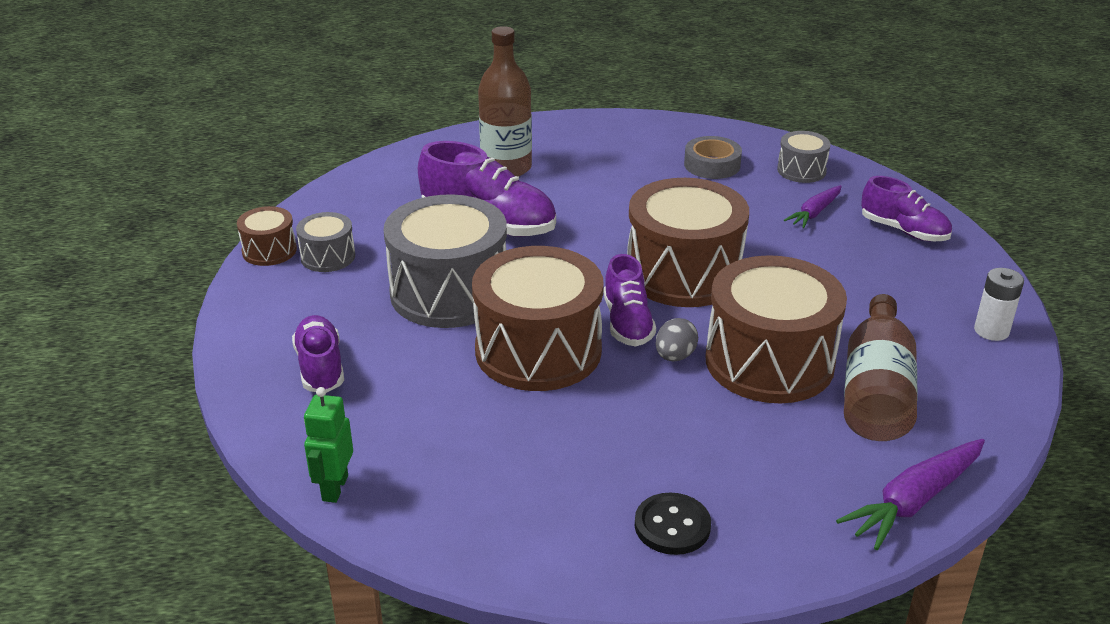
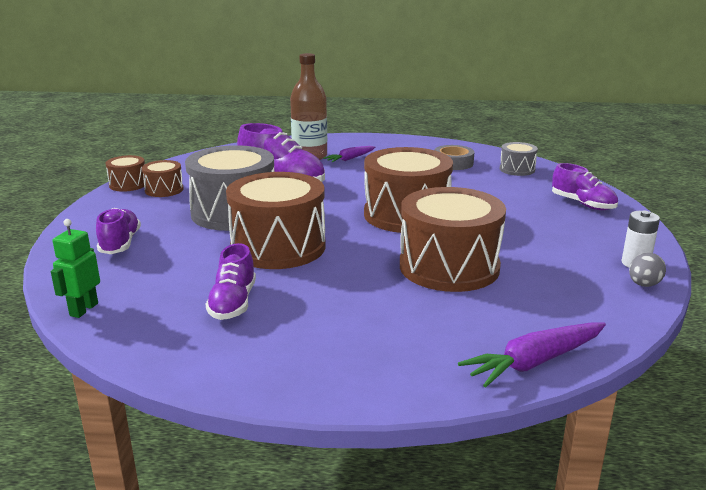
camera: 10 degrees right, 10 degrees down
(328, 257) = (164, 190): grey drum -> brown drum
(627, 323) = (351, 237): purple shoe -> purple shoe (233, 303)
(672, 526) = (325, 358): black button -> none
(675, 356) = (377, 258): grey egg -> grey egg (643, 285)
(814, 213) = (518, 191): purple carrot -> purple carrot (350, 159)
(876, 392) = (527, 291): brown bottle -> none

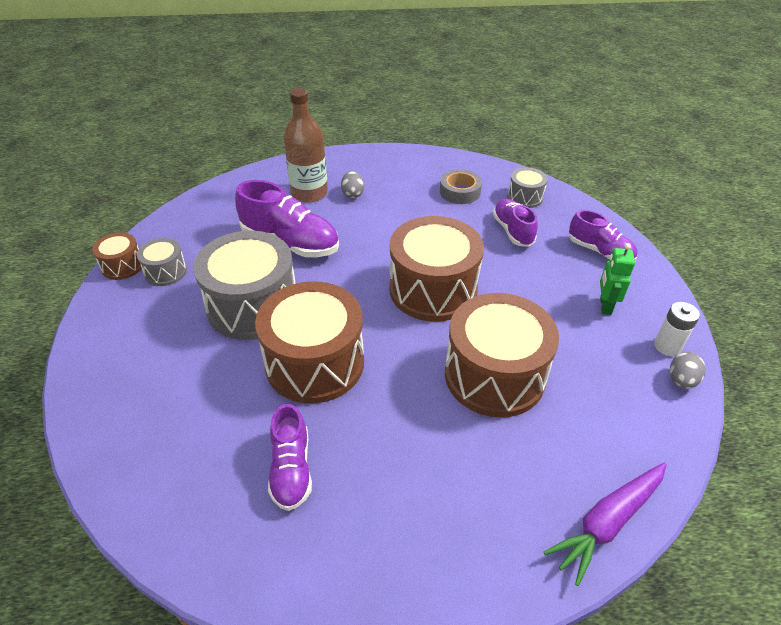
camera: 10 degrees left, 20 degrees up
(83, 309) = (133, 504): green robot -> green robot (605, 306)
(120, 244) = (142, 378): purple shoe -> purple shoe (512, 231)
(164, 190) = (166, 272): brown drum -> grey drum
(350, 159) = (353, 194): purple carrot -> grey egg

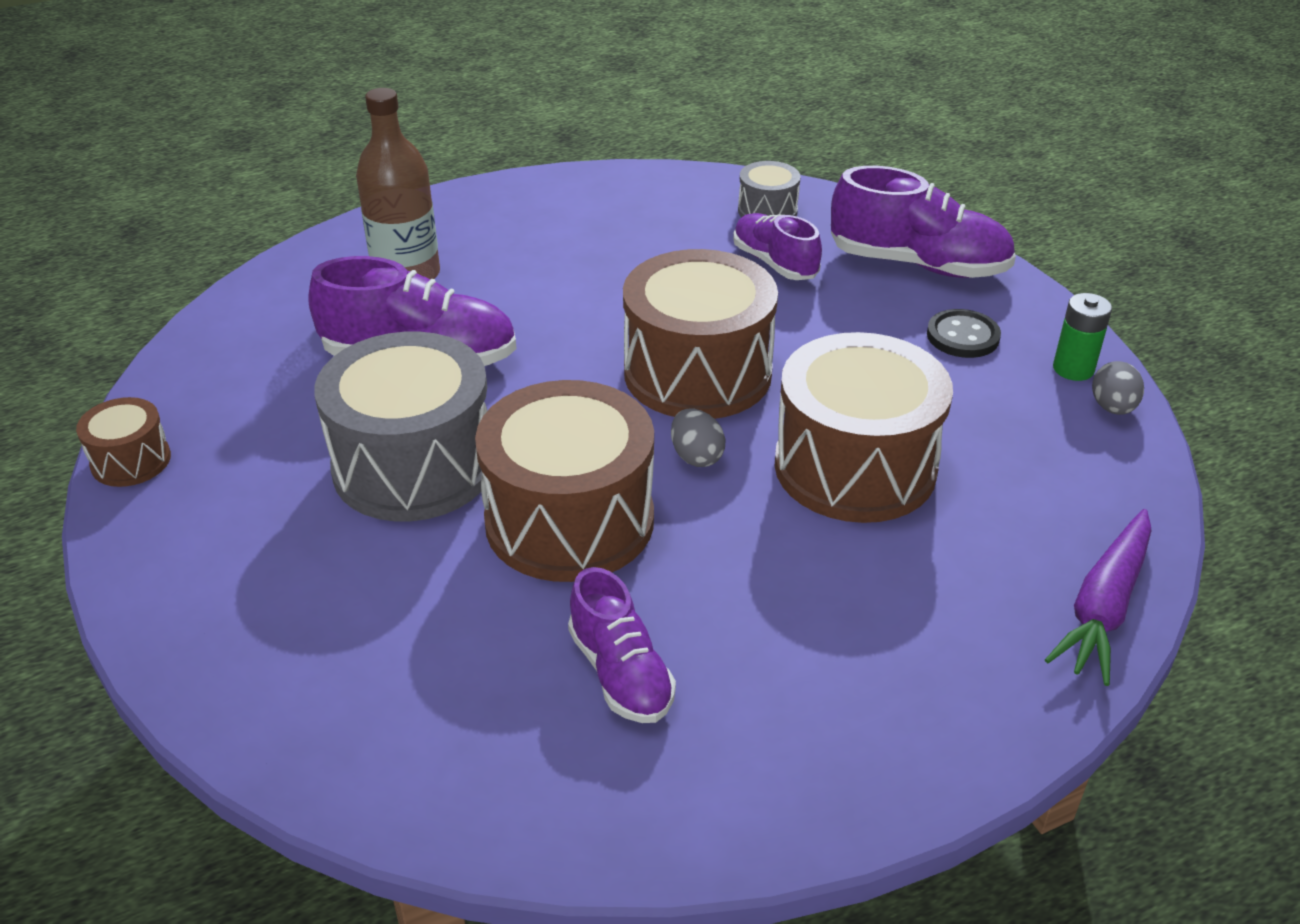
camera: 20 degrees left, 5 degrees down
(166, 272) = (221, 451): grey drum -> none
(353, 194) = (483, 261): grey egg -> grey egg (696, 456)
(460, 192) = (660, 223): grey tape -> none
(599, 251) = (918, 264): purple shoe -> purple shoe, size x1.59
(605, 306) = (962, 336): green robot -> black button
(667, 346) = (1073, 369): white battery -> green battery

